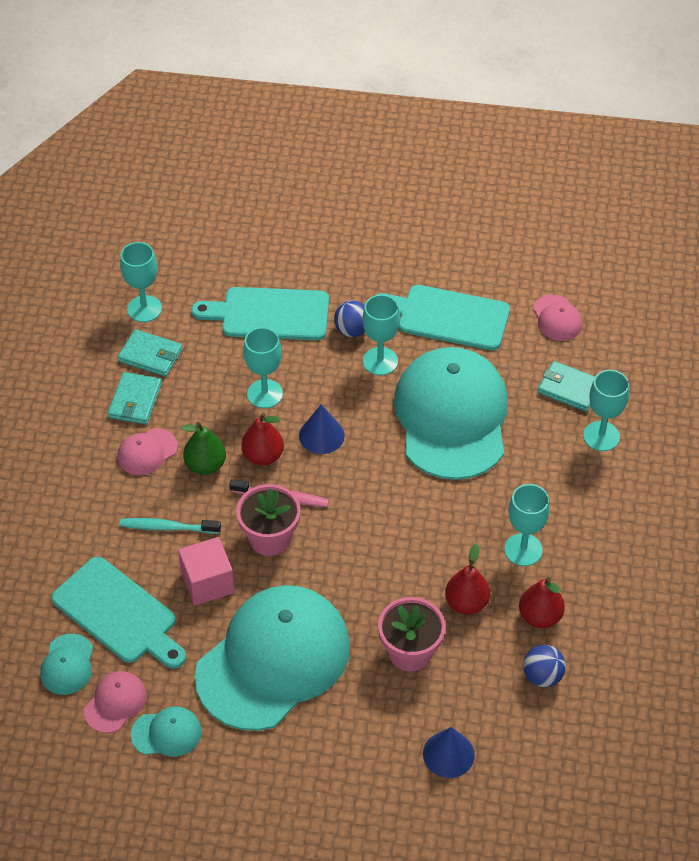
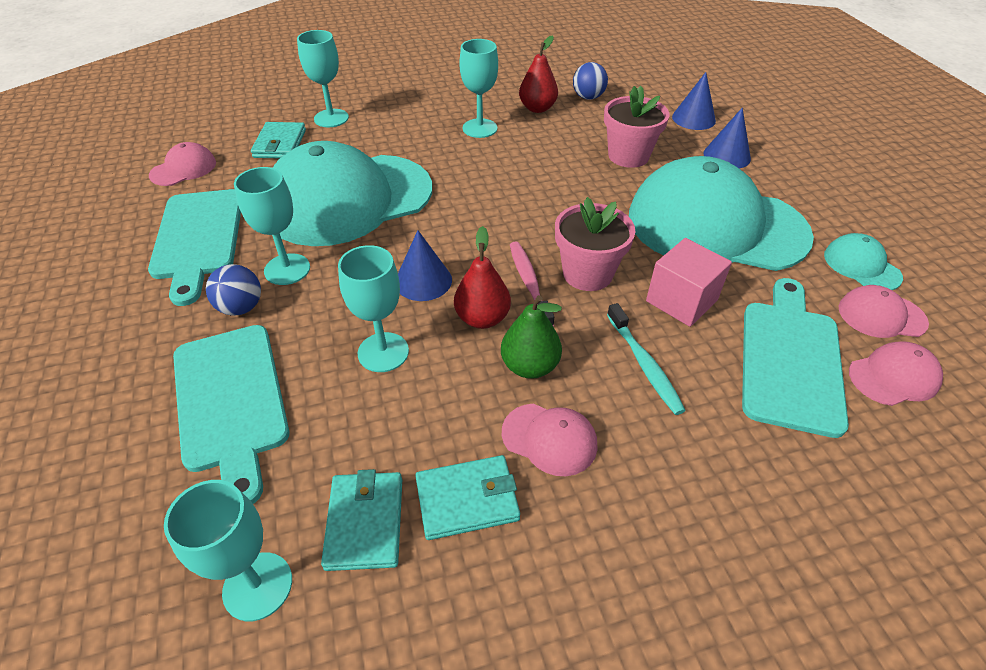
camera: 115 degrees left, 5 degrees down
(67, 665) = (894, 376): turquoise cap -> pink cap
(366, 739) = (727, 156): none -> blue cone
(466, 603) = (555, 141): red pear -> none

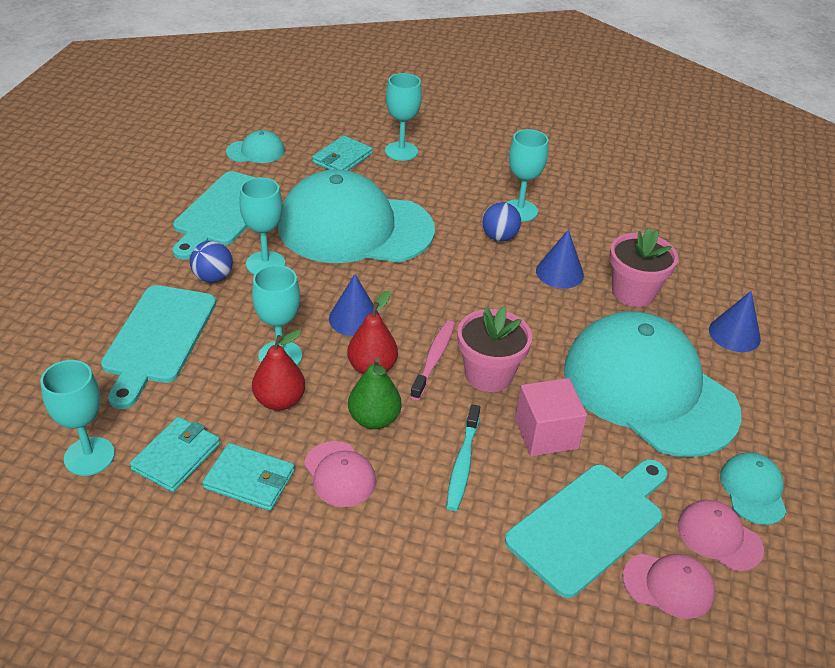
camera: 30 degrees right, 5 degrees down
(183, 169) = (256, 151): pink cap -> turquoise cap
(537, 108) = (592, 213): red pear -> red pear (279, 401)
(588, 97) = (654, 221): blue ball -> blue ball (499, 237)
(693, 118) = (741, 284): blue cone -> blue cone (559, 272)

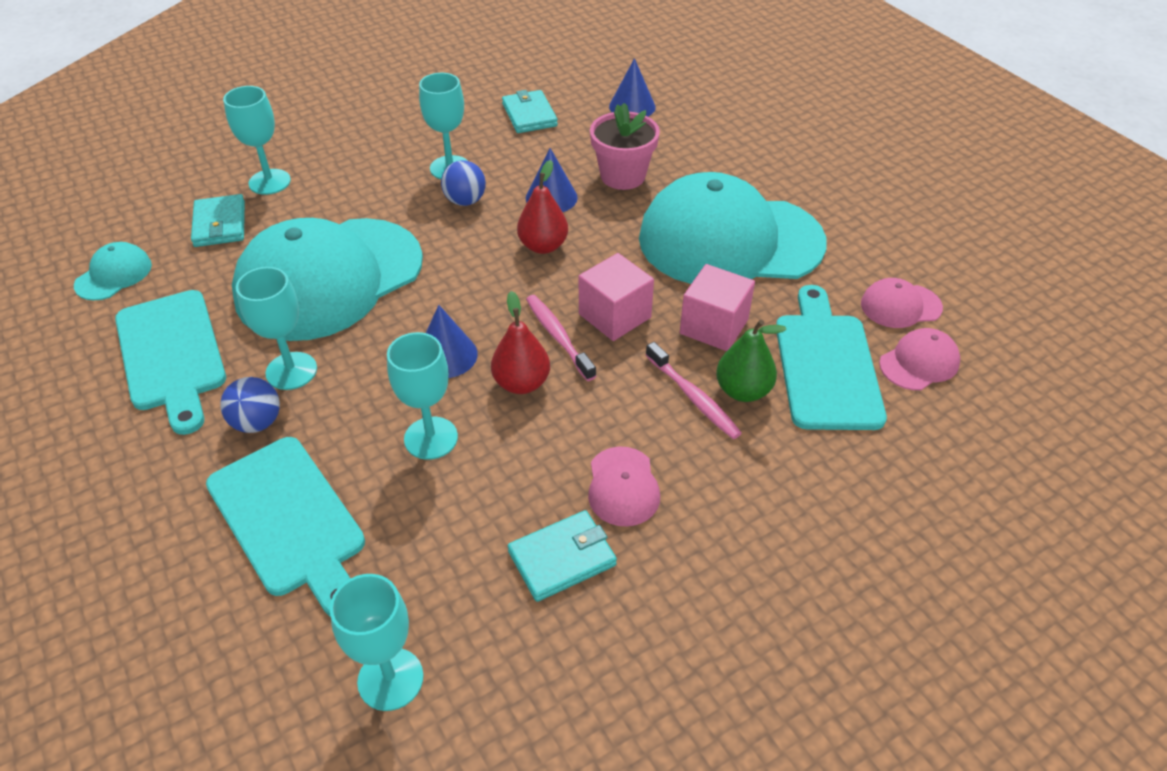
camera: 45 degrees left, 5 degrees up
(176, 457) = (472, 601): turquoise wallet -> turquoise wallet (529, 115)
(279, 401) = (488, 474): red pear -> red pear (543, 246)
(340, 474) = (623, 487): pink cap -> pink cap turned 75 degrees clockwise
(374, 419) = (584, 422): green pear -> green pear (743, 391)
(463, 463) = (693, 397): turquoise toothbrush -> pink toothbrush
(489, 375) = (614, 316): pink flower pot -> pink cube
(734, 334) = (724, 159): blue cone -> blue cone (632, 106)
(753, 490) = (875, 259): turquoise cap -> none

